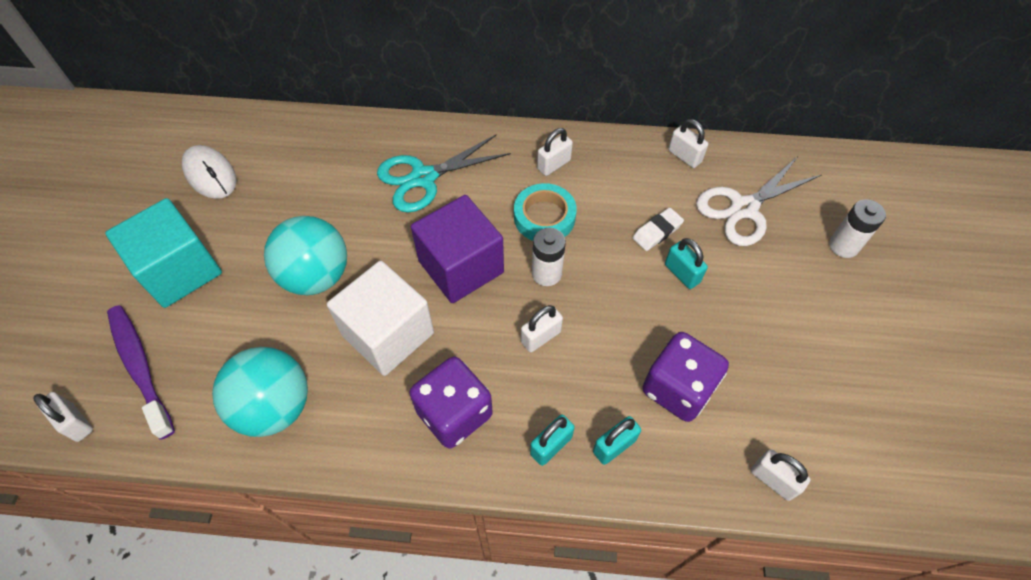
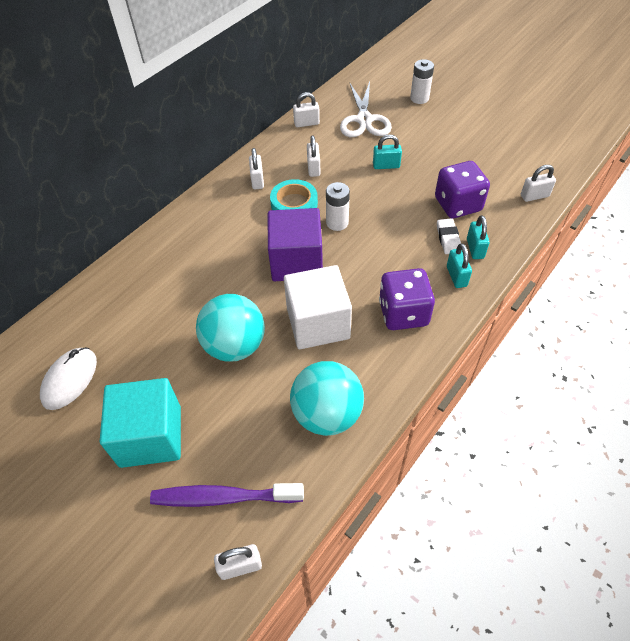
camera: 55 degrees left, 5 degrees down
(210, 174) = (70, 379): white mouse -> white mouse turned 60 degrees counterclockwise
(423, 178) = (204, 249): turquoise scissors -> none
(540, 337) = (380, 247): white padlock -> white padlock (313, 168)
(657, 232) = (349, 161): white eraser -> white eraser (448, 239)

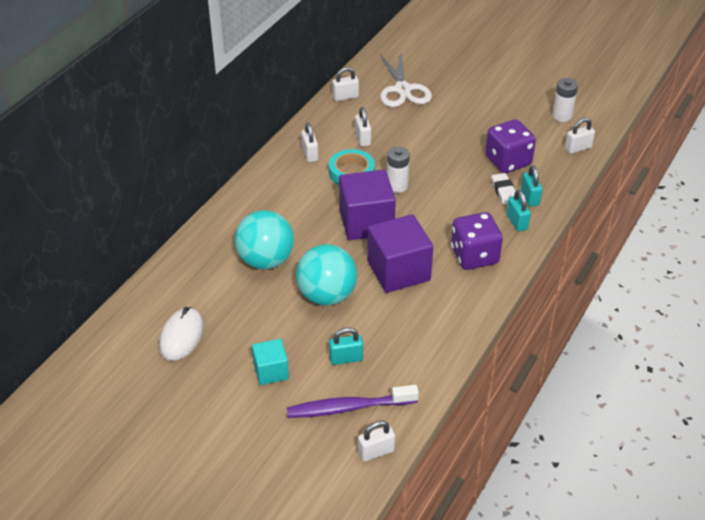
camera: 10 degrees left, 10 degrees down
(150, 436) = (271, 371): turquoise cube -> turquoise cube, size x0.56
(318, 323) = (398, 271): white cube -> purple cube
(327, 414) = (423, 339): turquoise ball -> turquoise ball (266, 260)
(386, 165) = (433, 131): turquoise padlock -> turquoise padlock (346, 358)
(419, 98) = (453, 65): white battery -> white battery (562, 116)

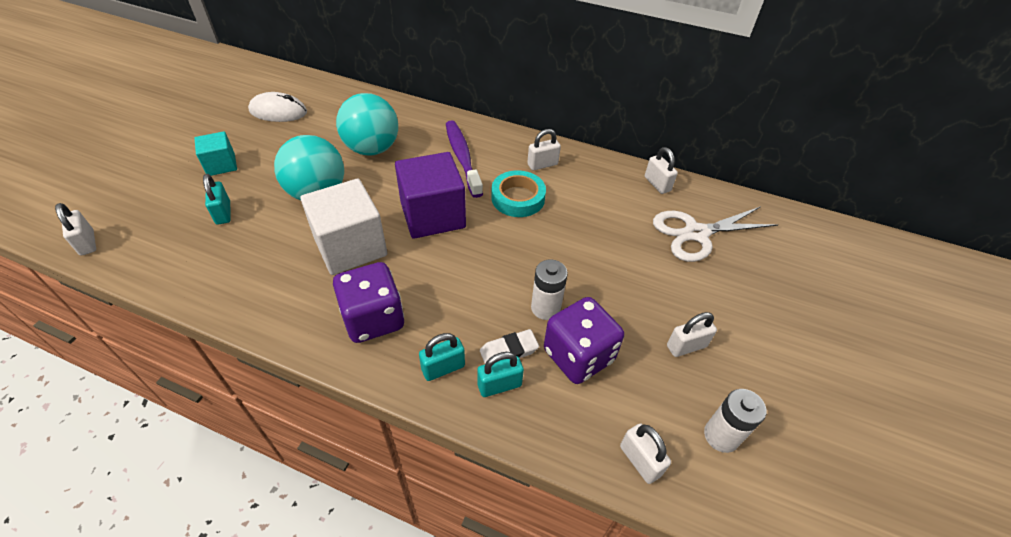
camera: 80 degrees right, 5 degrees up
(348, 408) = (155, 219): purple toothbrush -> purple toothbrush (462, 157)
(362, 138) = (582, 203): white padlock -> white padlock (686, 346)
(397, 186) = (501, 238): white battery -> white battery (545, 308)
(398, 271) = (350, 246): purple cube -> white cube

